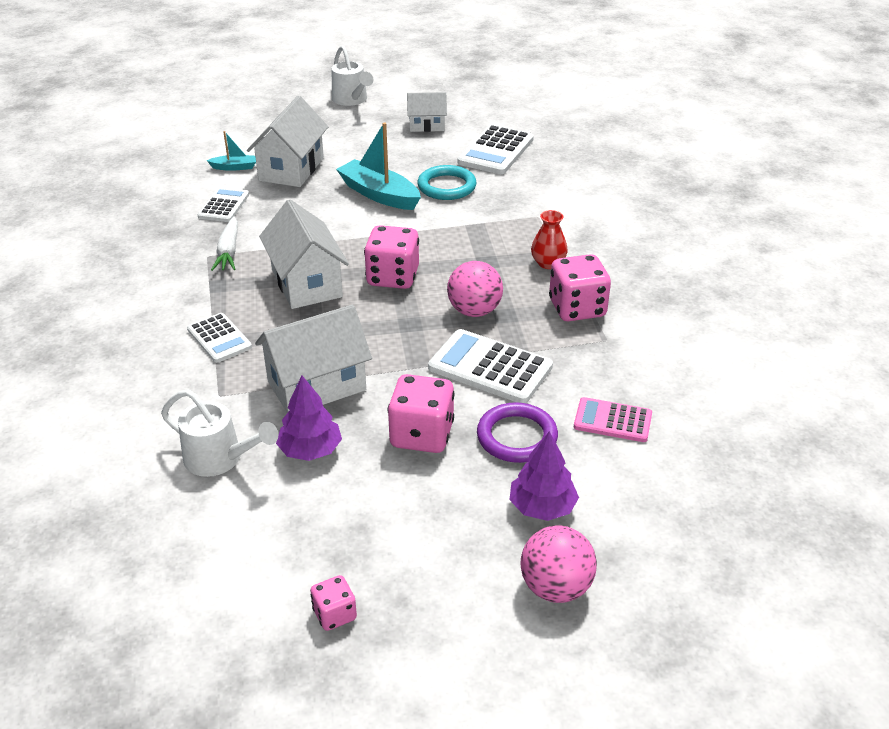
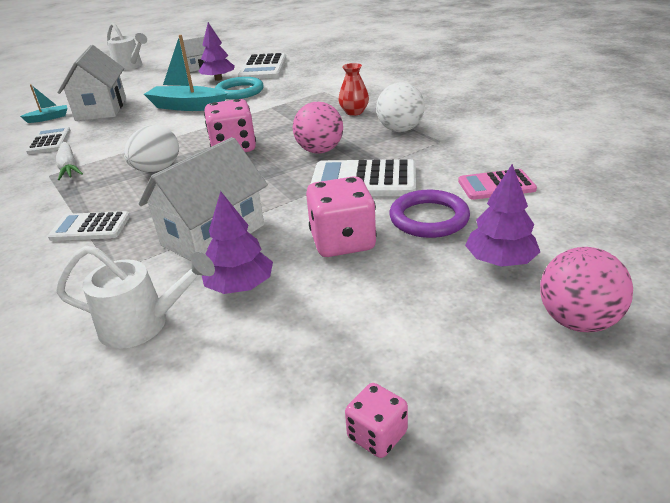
camera: 20 degrees left, 5 degrees down
(219, 338) = (90, 227): white calculator -> white calculator turned 150 degrees clockwise
(306, 283) = (157, 170): white house -> white egg
(435, 156) = (218, 79): none -> purple tree
(577, 308) = (400, 130): pink dice -> white ball

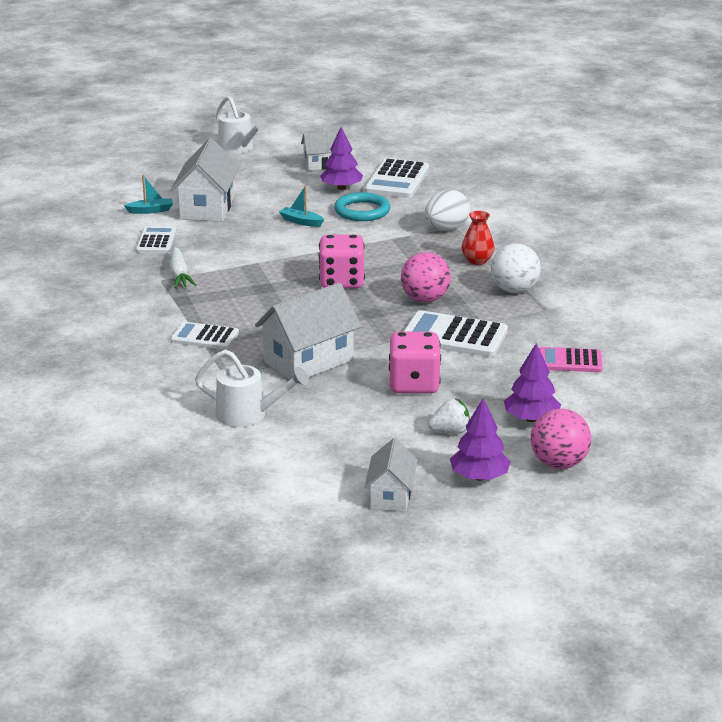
camera: 10 degrees right, 5 degrees down
(157, 170) = (264, 292): white egg -> white egg (446, 229)
(187, 106) = (301, 222): turquoise boat -> turquoise boat, size x0.51
(240, 286) = (323, 402): purple tree -> purple tree (479, 477)
(377, 435) = (391, 496): pink dice -> white house
(413, 298) = (450, 431): none -> white strawberry
(429, 218) = (494, 378): purple ring -> none

